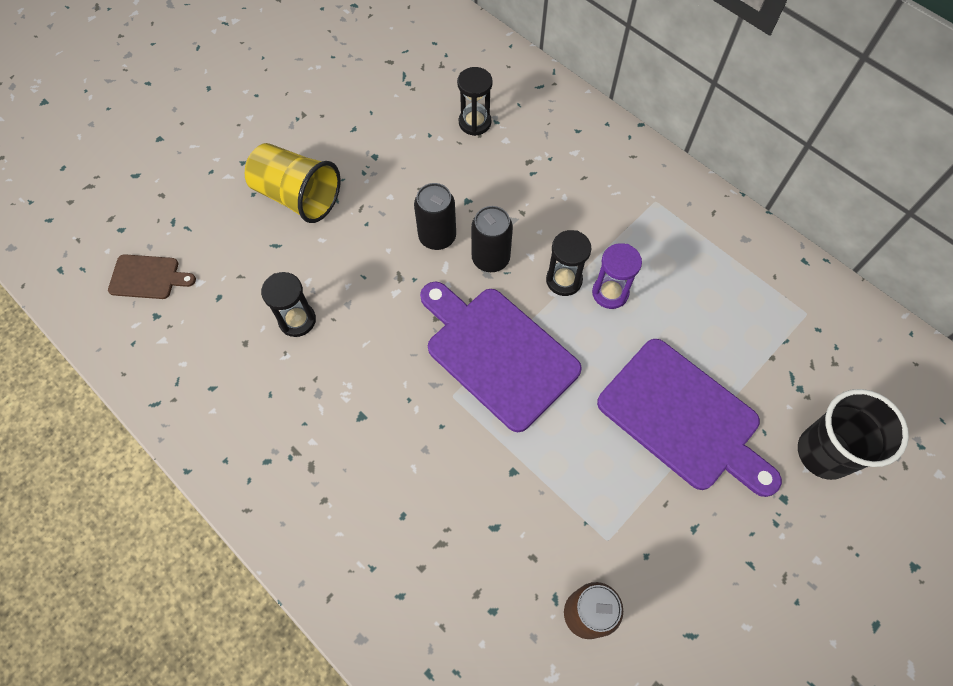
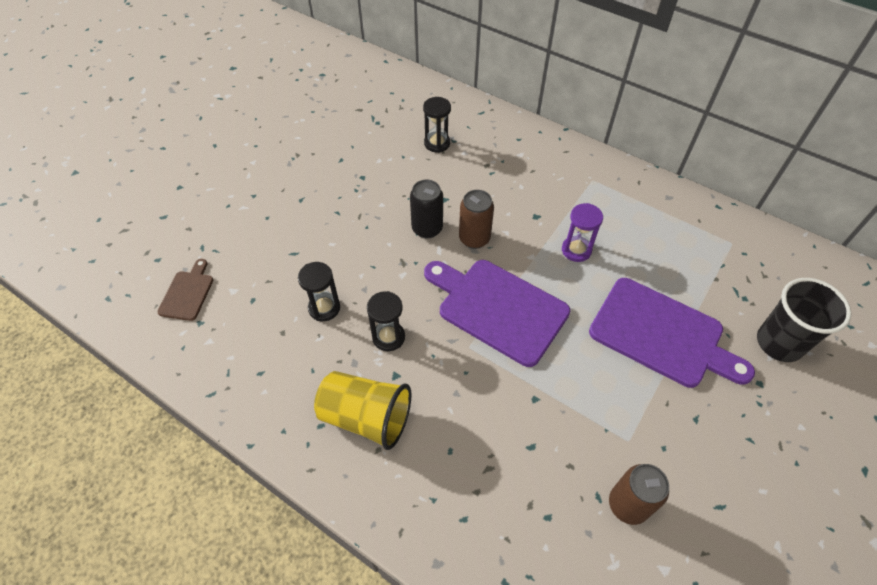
camera: 10 degrees left, 10 degrees down
(148, 277) = (187, 293): brown cutting board -> brown cutting board turned 75 degrees counterclockwise
(297, 196) = (305, 214): yellow cup -> yellow cup (366, 417)
(490, 259) = (474, 238): black can -> brown can
(564, 280) = (537, 246): black hourglass -> black hourglass (388, 337)

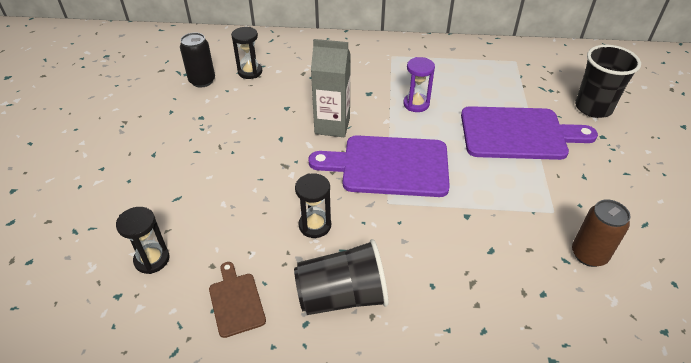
camera: 30 degrees left, 10 degrees down
(187, 293) = (85, 276): brown cutting board -> brown cutting board (236, 301)
(324, 308) = (239, 228): black hourglass -> black hourglass (152, 259)
(366, 417) = (342, 296): yellow cup -> black cup
(427, 228) = (287, 133): black can -> black can (202, 81)
(474, 238) = (332, 126): brown can -> grey carton

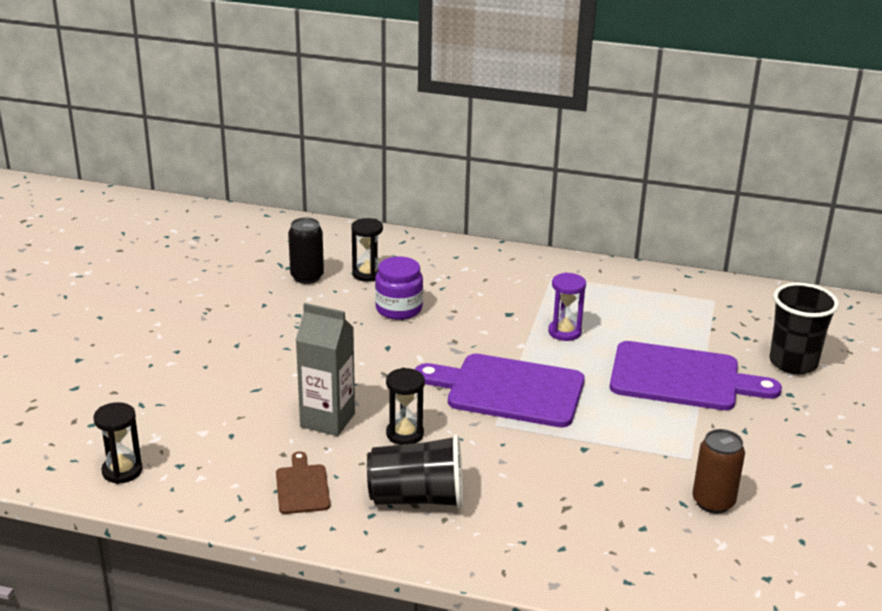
camera: 10 degrees right, 15 degrees down
(152, 259) = (220, 440): black hourglass -> black hourglass (122, 471)
(281, 100) = (399, 309): none -> purple jar
(332, 126) = (453, 342): grey carton -> grey carton (327, 420)

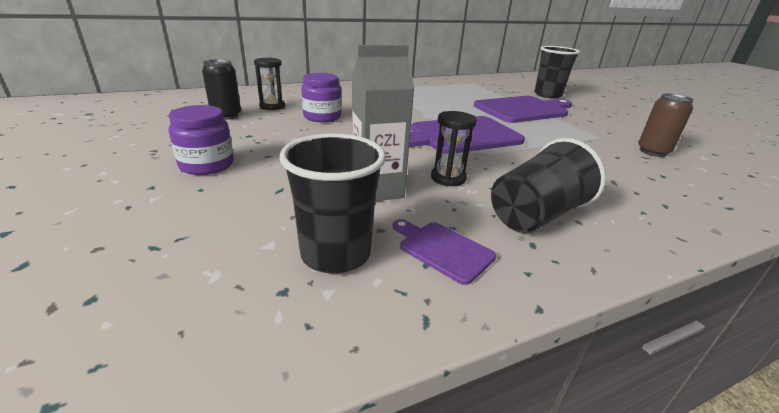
camera: 40 degrees left, 0 degrees up
(122, 471) = (205, 340): black hourglass -> none
(231, 341) = (207, 165): none -> purple jar
(232, 457) = (336, 254): none -> black cup
(302, 487) = (442, 249): brown cutting board -> purple cutting board
(564, 332) = (436, 106): purple hourglass -> none

